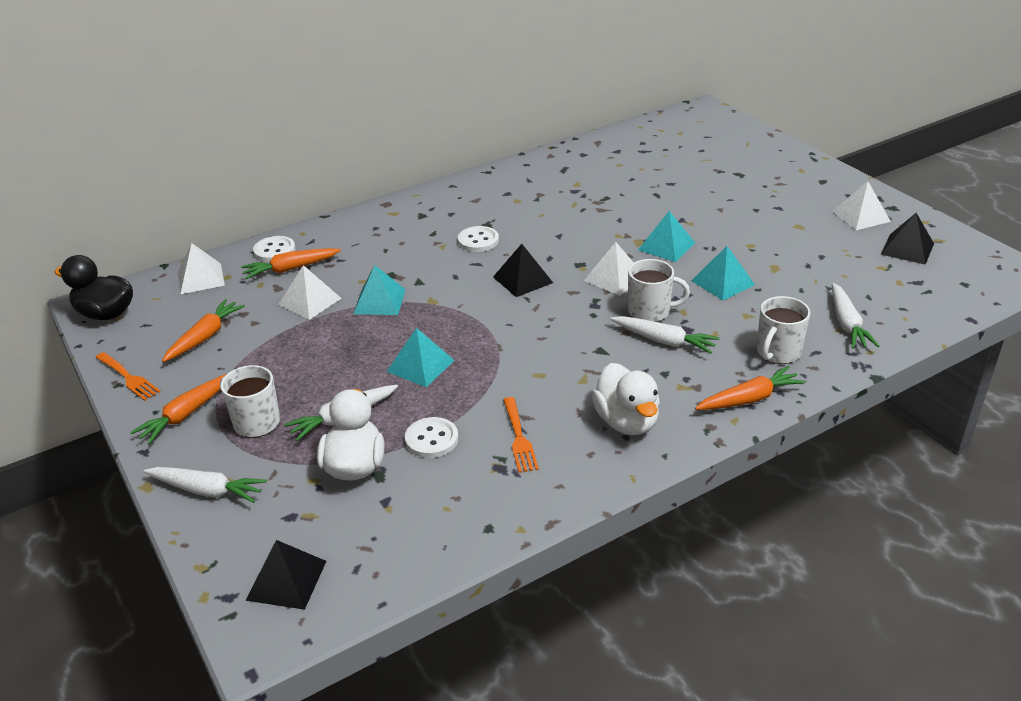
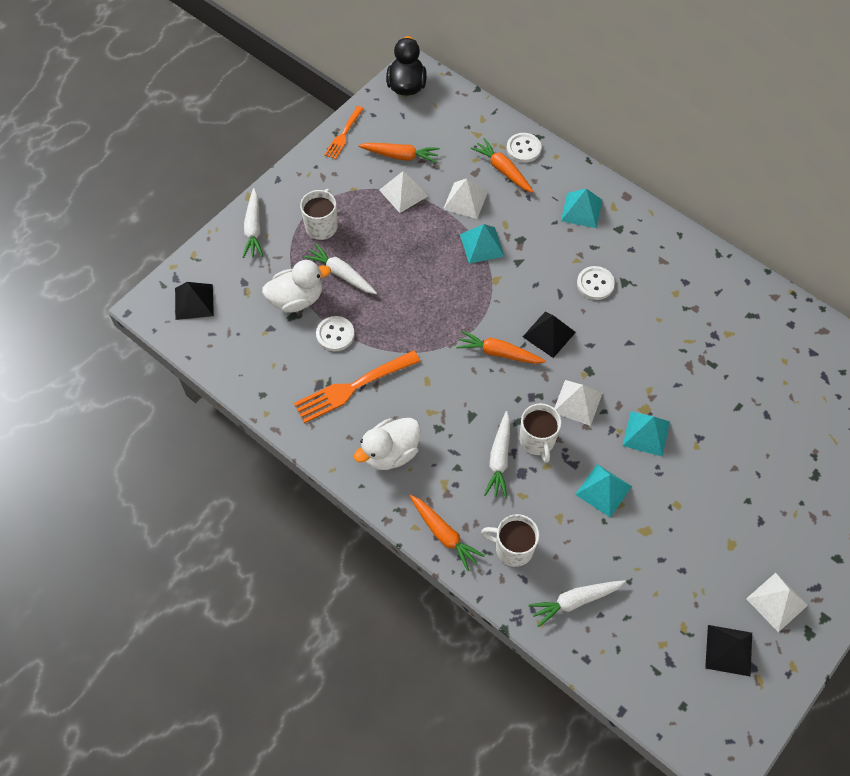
camera: 70 degrees right, 25 degrees up
(186, 414) = (317, 184): orange carrot -> orange carrot (498, 353)
(201, 278) = (469, 119): white pyramid -> white pyramid (403, 193)
(420, 366) = (412, 300): turquoise pyramid -> turquoise pyramid (581, 210)
(519, 437) = (353, 387): orange fork -> orange fork, size x1.67

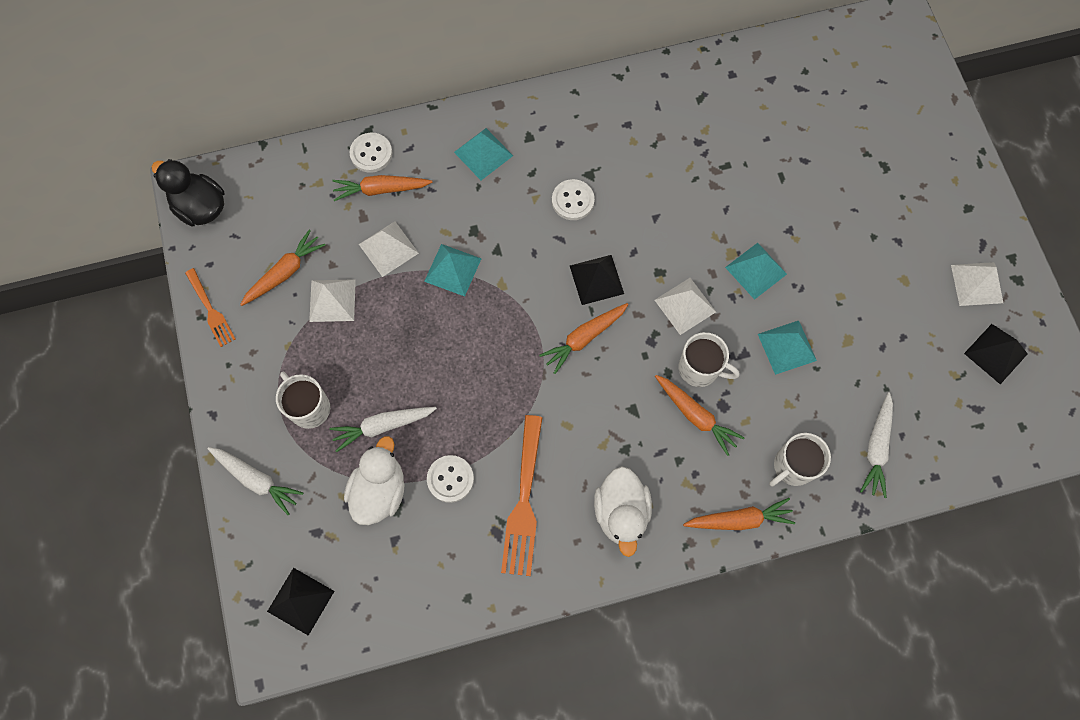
camera: 55 degrees left, 10 degrees up
(499, 459) = (696, 416): white carrot -> orange carrot

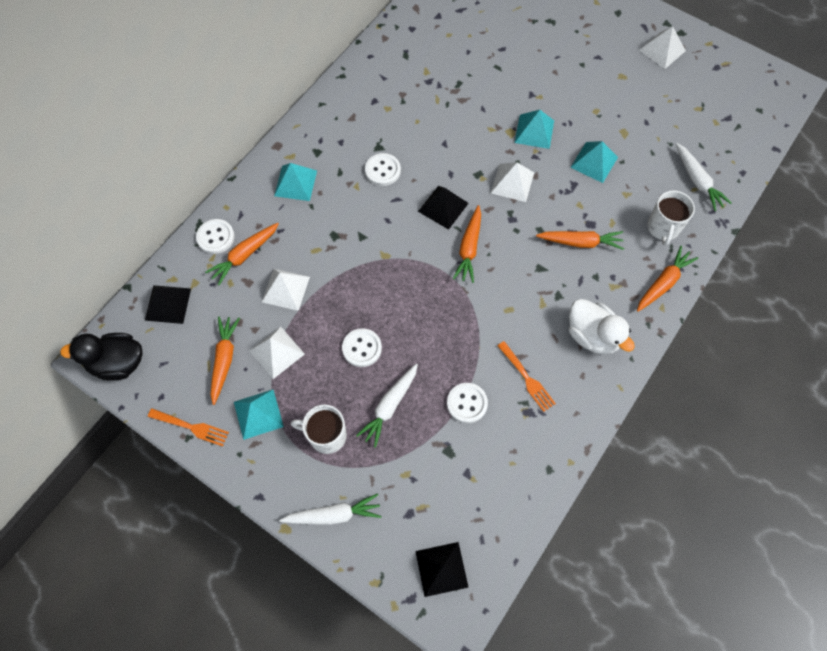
camera: 40 degrees left, 5 degrees down
(379, 491) = (427, 450): white duck -> none
(405, 355) = (362, 348): none -> white button
(452, 269) = (343, 270): turquoise pyramid -> turquoise pyramid (258, 414)
(523, 501) = (527, 378): orange fork -> orange fork, size x0.60
(700, 369) = (556, 213): white mug -> none
(995, 353) = (708, 81): black pyramid -> black pyramid (168, 304)

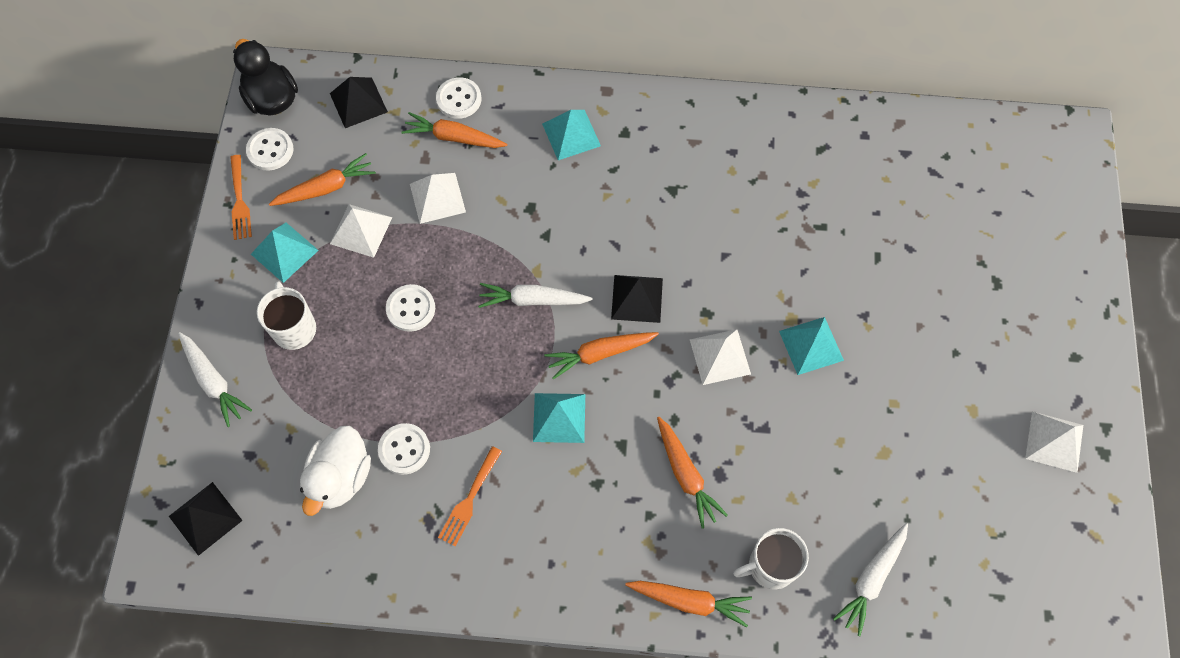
camera: 60 degrees right, 0 degrees up
(382, 170) = (644, 210): white button -> white button (270, 150)
(389, 406) = (358, 372): white carrot -> white carrot (532, 300)
(592, 335) = (566, 548): white duck -> white duck (340, 477)
(594, 162) = (813, 437): turquoise pyramid -> turquoise pyramid (559, 417)

